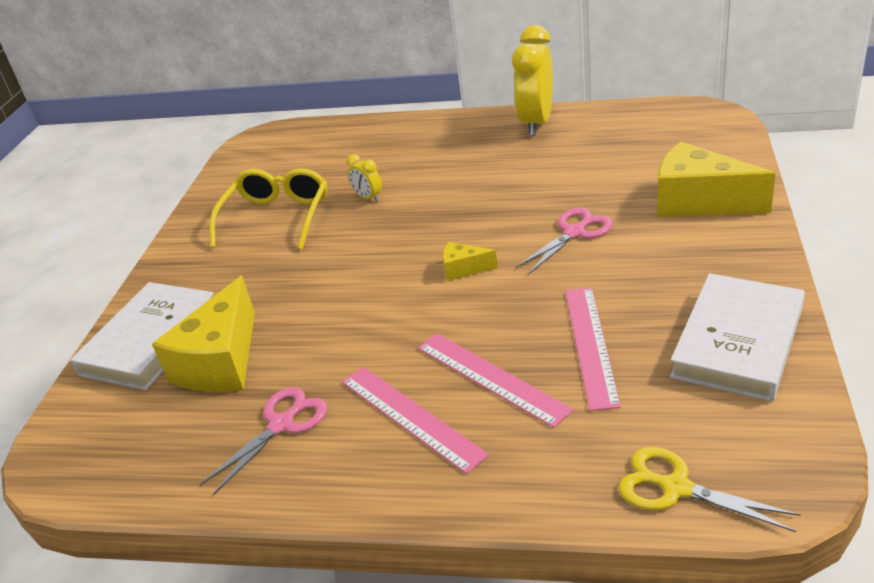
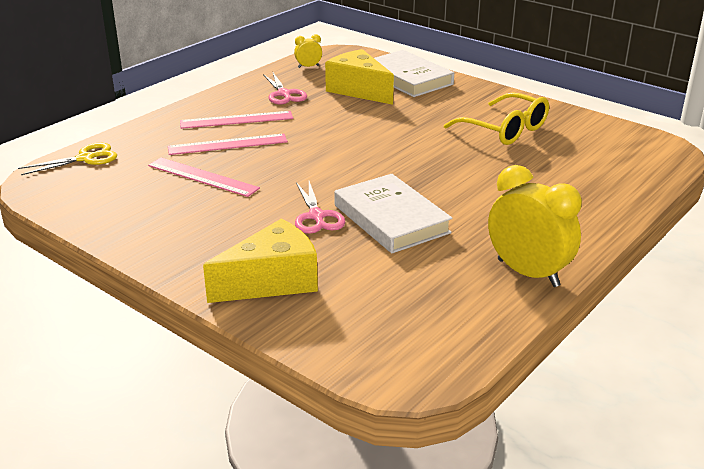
camera: 115 degrees right, 5 degrees down
(368, 198) = (488, 164): yellow clock -> yellow clock (308, 66)
(463, 269) = (338, 167): yellow cheese -> none
(737, 342) = (125, 216): white book -> white book (391, 219)

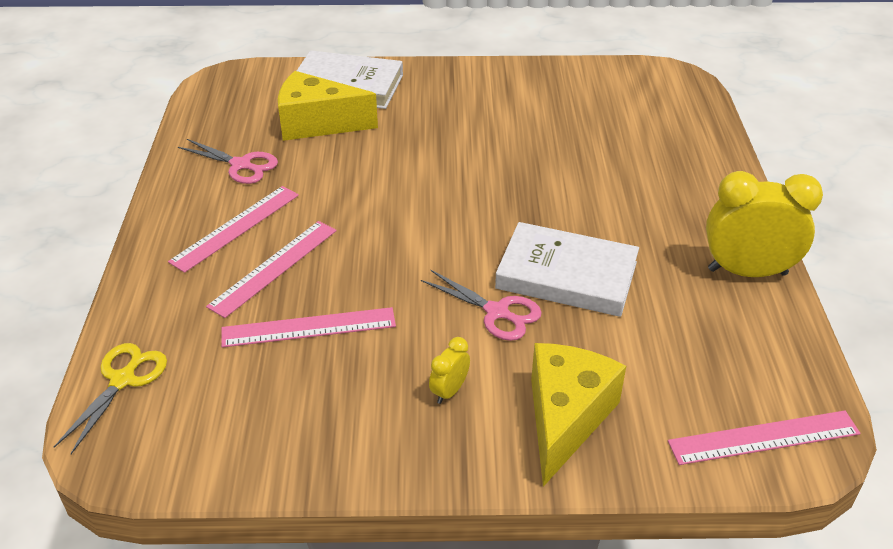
camera: 40 degrees left, 10 degrees up
(308, 66) = (216, 113): yellow clock -> yellow clock (449, 391)
(382, 356) = (764, 437): none -> pink ruler
(505, 130) = (523, 113): yellow glasses -> none

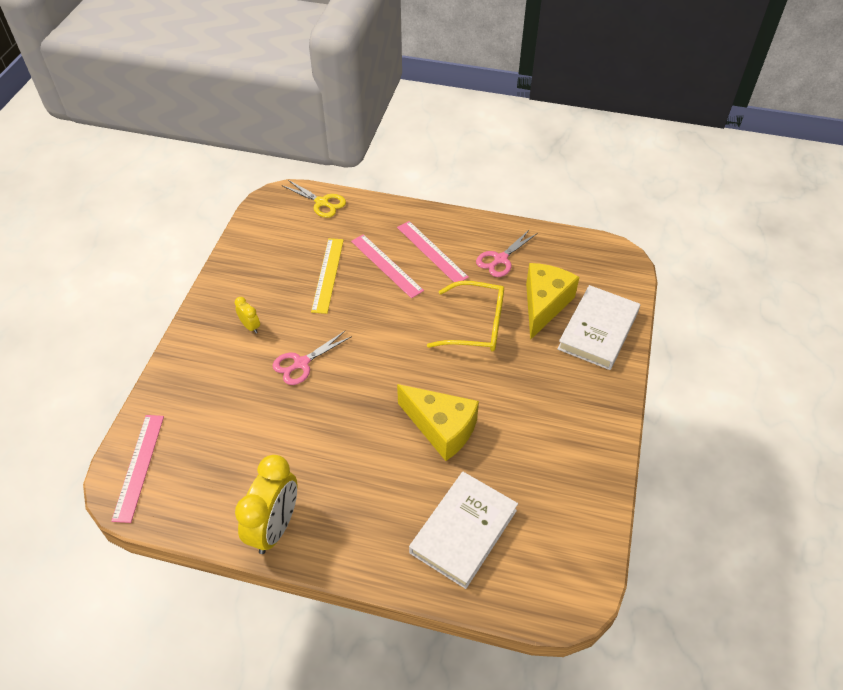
camera: 105 degrees right, 10 degrees up
(308, 327) = (328, 275): pink ruler -> yellow ruler
(368, 169) = (476, 325): none -> yellow glasses
(566, 275) = (319, 410): white book -> white book (463, 531)
(566, 418) = (204, 373): yellow cheese -> yellow cheese (441, 428)

